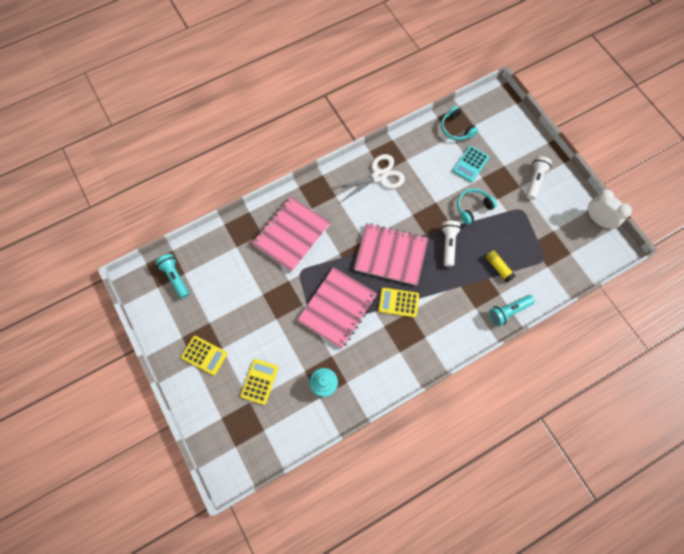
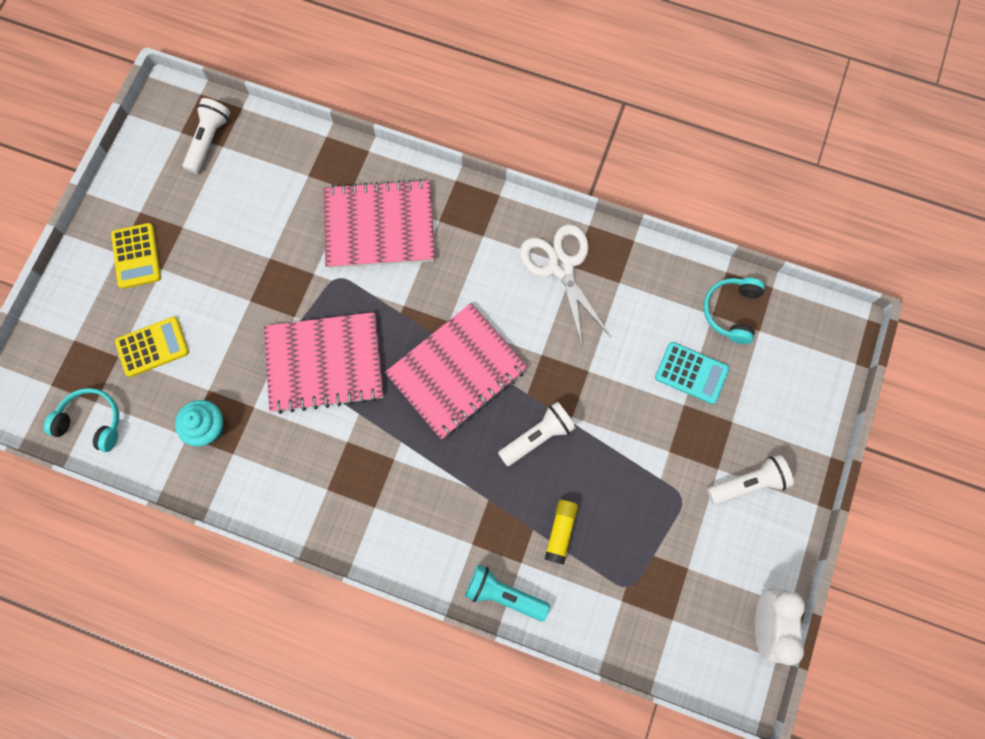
camera: 50 degrees right, 5 degrees up
(175, 277) = (209, 140): turquoise flashlight -> white flashlight
(379, 176) = (561, 266): white scissors -> white scissors turned 135 degrees counterclockwise
(391, 255) = (457, 372): pink notebook -> pink notebook turned 75 degrees clockwise
(398, 302) = (396, 434): yellow calculator -> none
(470, 164) = (691, 373): turquoise calculator -> turquoise calculator turned 150 degrees counterclockwise
(473, 207) = (624, 427): turquoise headphones -> turquoise headphones (92, 422)

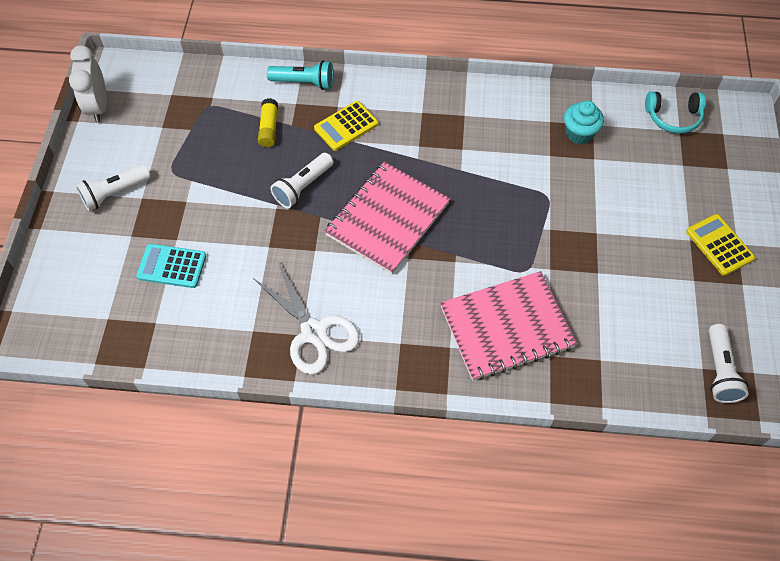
camera: 165 degrees right, 15 degrees down
(152, 347) = (658, 178): yellow calculator -> yellow calculator (346, 126)
(324, 363) = (506, 199): pink notebook -> none
(731, 311) = (137, 330): turquoise headphones -> none

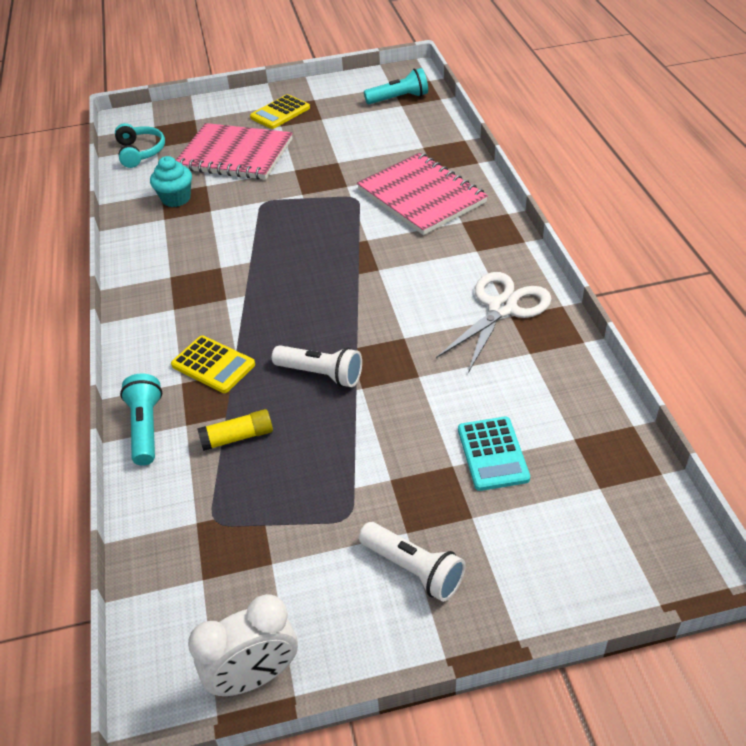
camera: 105 degrees left, 15 degrees down
(387, 219) = (337, 296): pink notebook -> pink notebook (235, 155)
(719, 371) = (399, 98): white flashlight -> turquoise flashlight

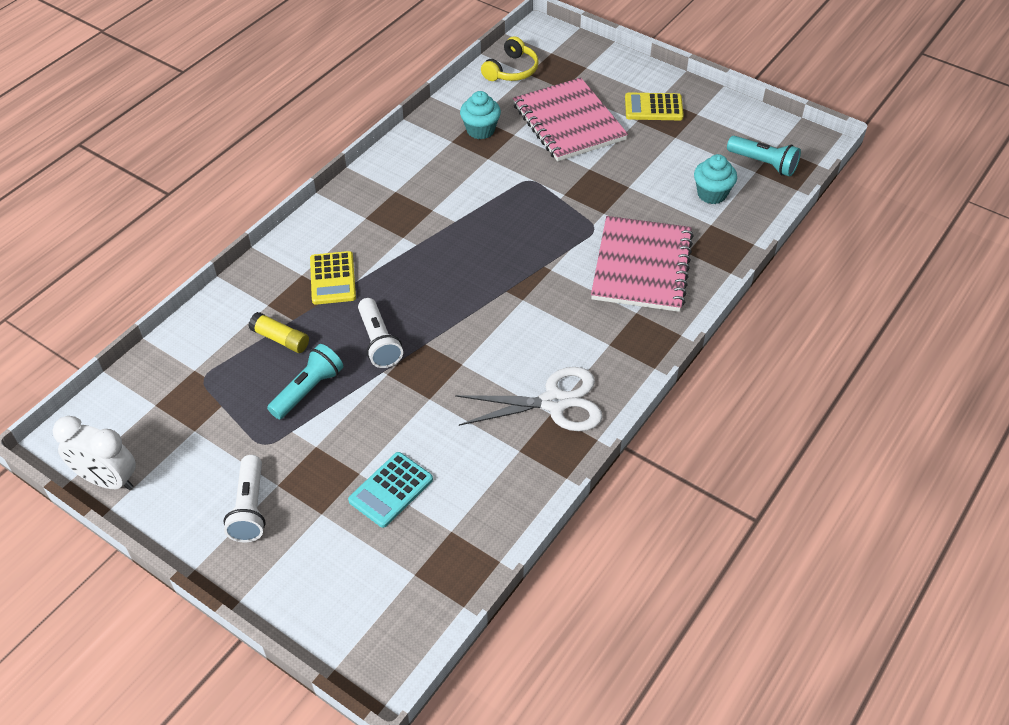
camera: 45 degrees right, 5 degrees up
(140, 152) = (511, 70): turquoise headphones -> yellow headphones
(146, 428) = (247, 287): turquoise flashlight -> turquoise flashlight (308, 390)
(396, 132) = (712, 194): none -> turquoise cupcake

